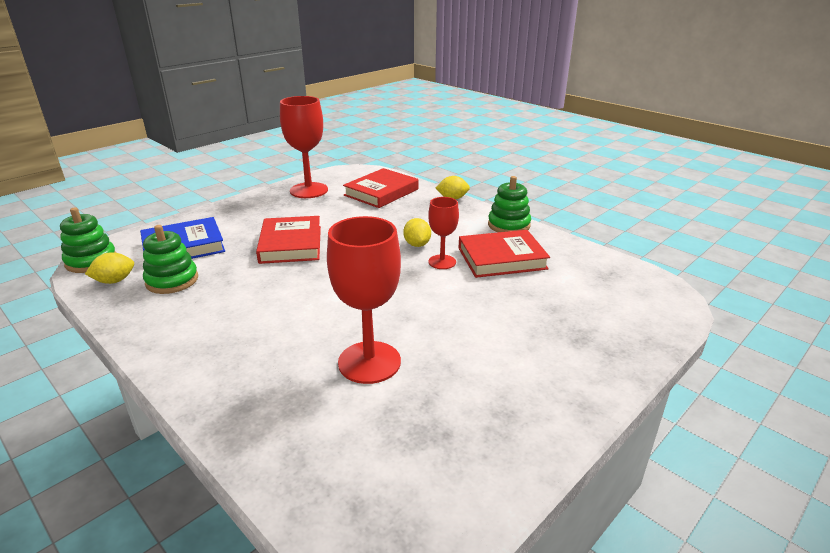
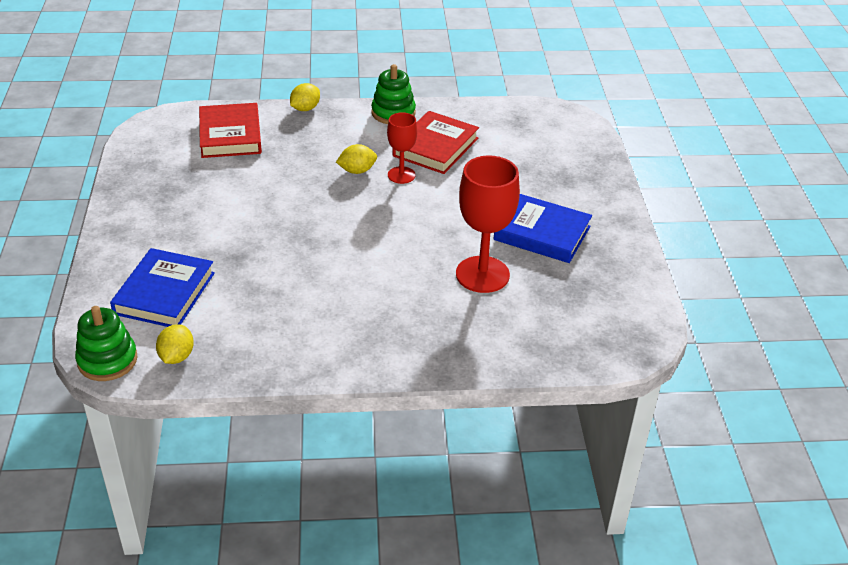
camera: 50 degrees left, 10 degrees up
(172, 280) = (227, 322): green stacking toy -> none
(291, 244) = (257, 232): red book -> none
(309, 190) = (155, 171): red goblet -> none
(417, 244) = (357, 171): yellow lemon -> yellow lemon turned 45 degrees counterclockwise
(479, 365) = (542, 233): none -> blue book

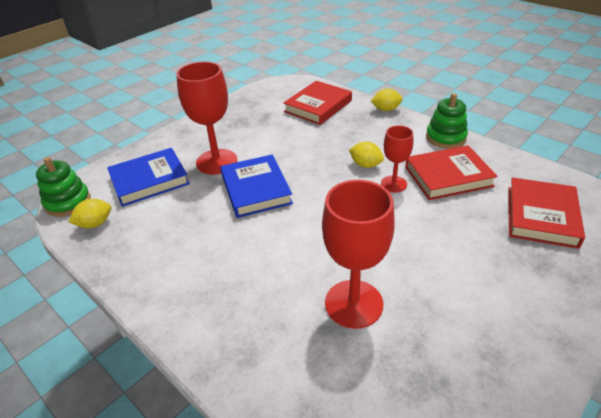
camera: 50 degrees right, 0 degrees up
(208, 240) = (216, 162): none -> red goblet
(532, 145) = (541, 216): none -> red book
(542, 233) = (456, 301): blue book -> blue book (256, 189)

